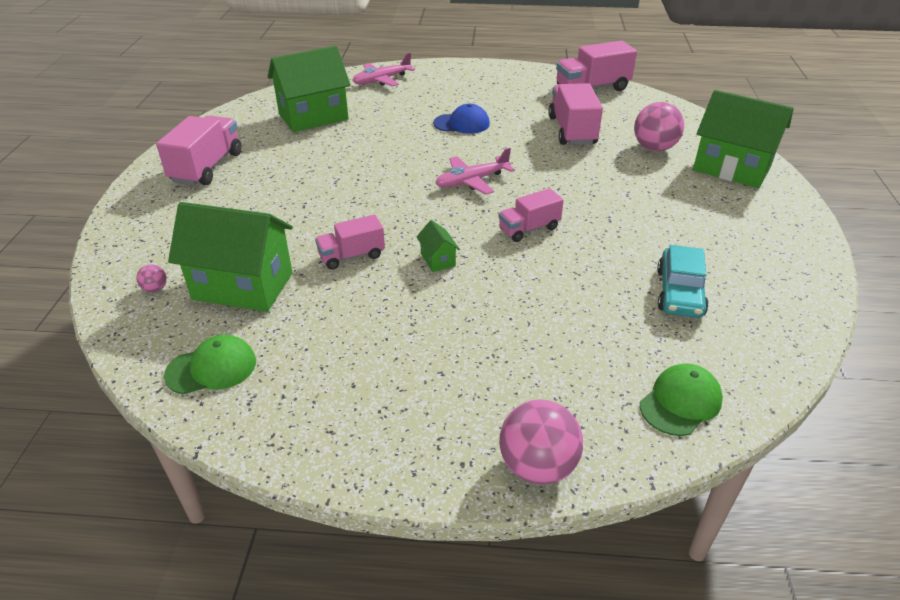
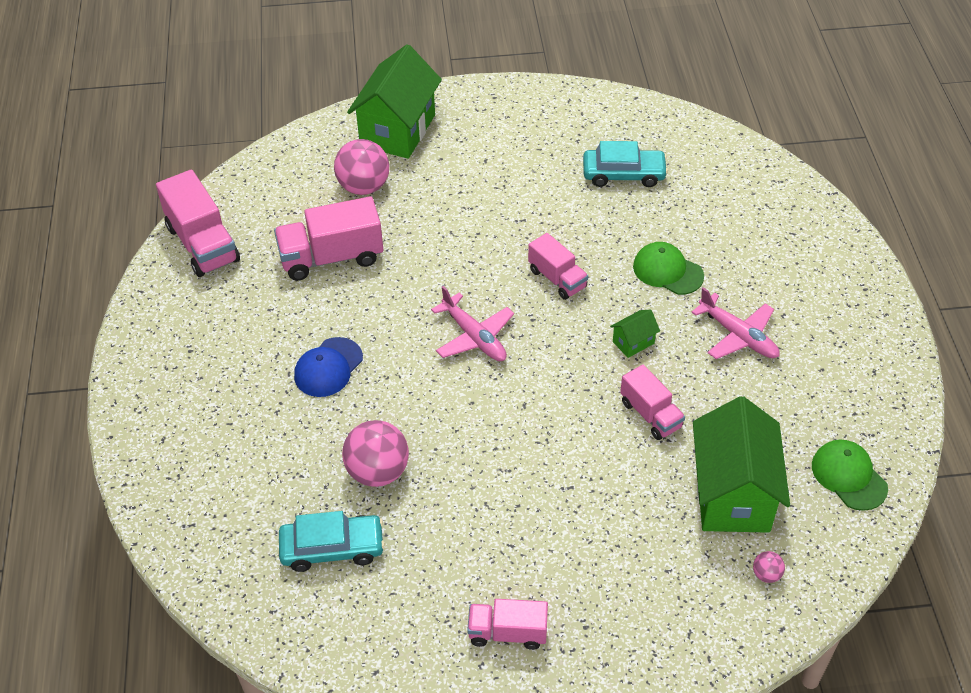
camera: 100 degrees left, 10 degrees up
(207, 167) = (507, 632): pink truck -> pink truck, size x0.62
(313, 117) = (332, 548): green house -> turquoise car
(382, 80) = (189, 491): pink plane -> pink plane (738, 335)
(462, 123) = (328, 367): blue cap -> blue cap turned 135 degrees counterclockwise
(537, 466) = (848, 249): pink ball -> pink ball (378, 471)
(680, 402) = (753, 177): green cap -> green cap (667, 271)

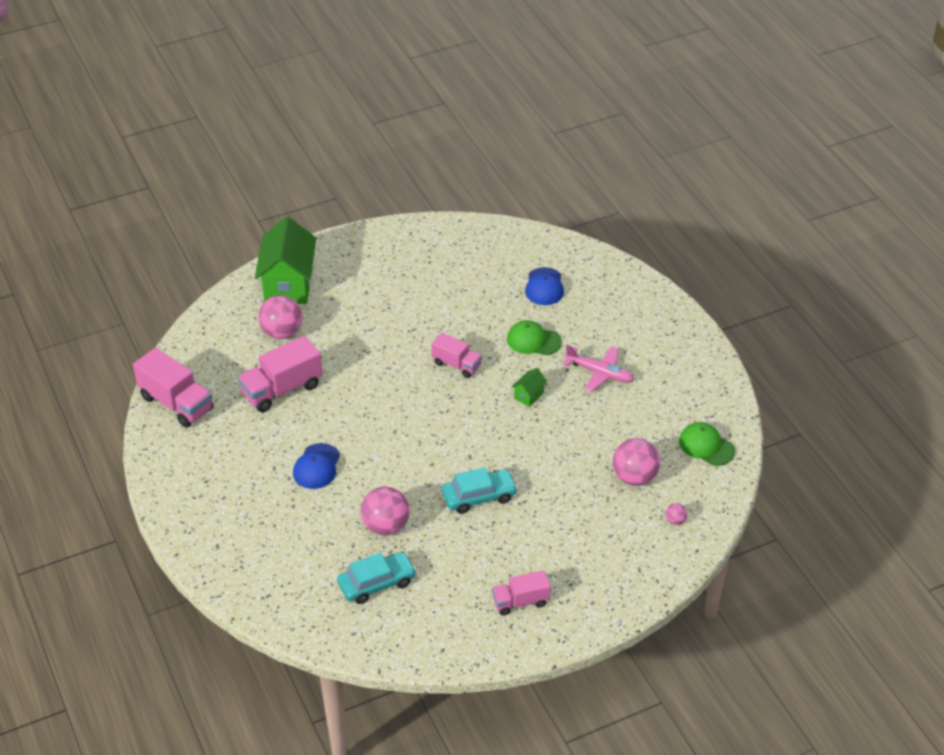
camera: 20 degrees left, 5 degrees down
(474, 336) = (414, 419): pink plane -> none
(623, 174) = (474, 279): turquoise car -> turquoise car (479, 496)
(650, 414) = (560, 440): pink truck -> none
(708, 204) = (544, 287): none -> blue cap
(732, 494) = (634, 477): green house -> pink ball

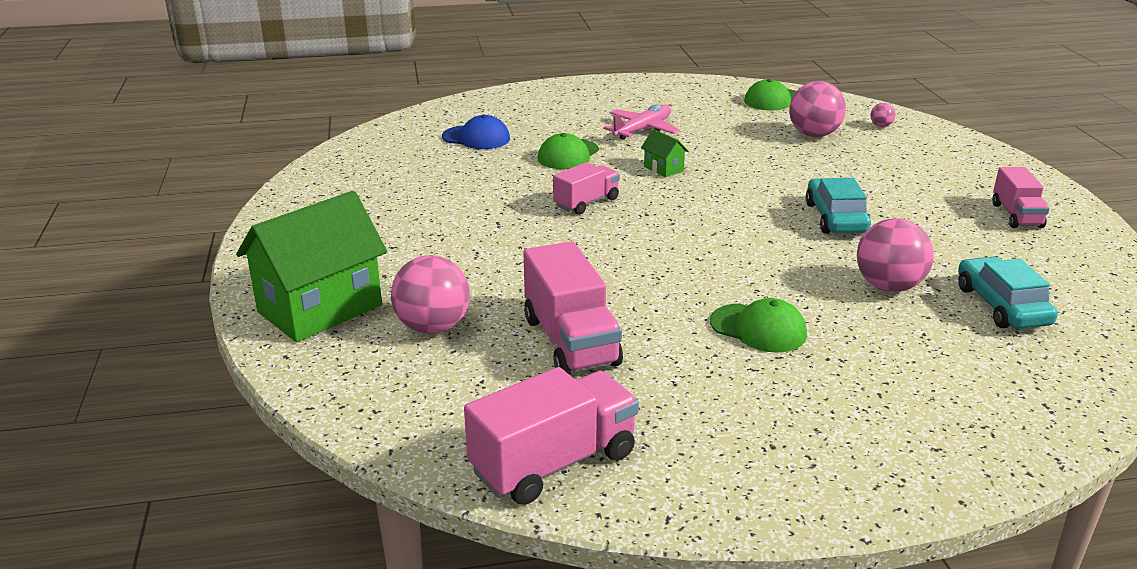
camera: 75 degrees left, 15 degrees down
(288, 284) = (320, 308): green house -> green house turned 60 degrees counterclockwise
(316, 466) = (758, 328): blue cap -> green cap

